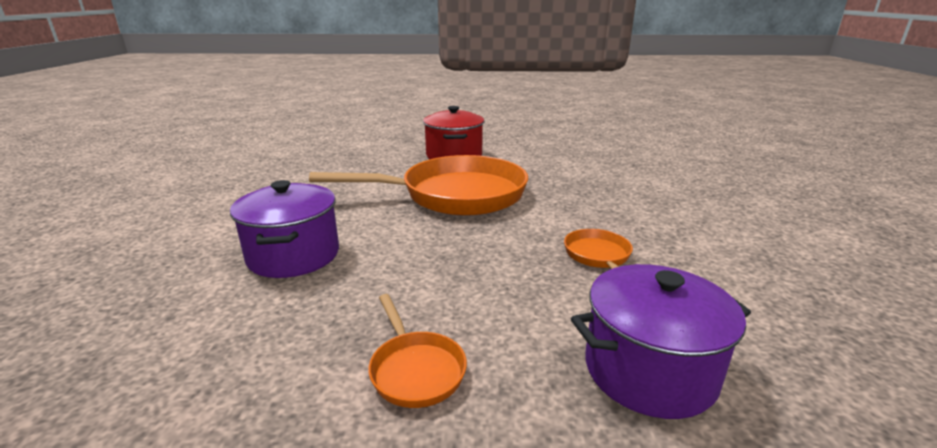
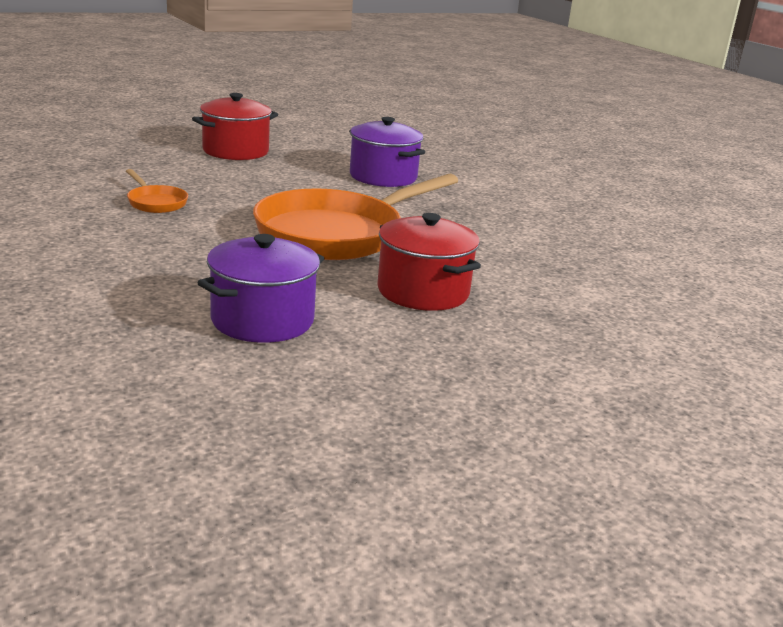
camera: 145 degrees right, 0 degrees up
(415, 370) = (235, 151): orange pan -> red pot
(649, 371) = (115, 162): purple pot -> purple pot (262, 320)

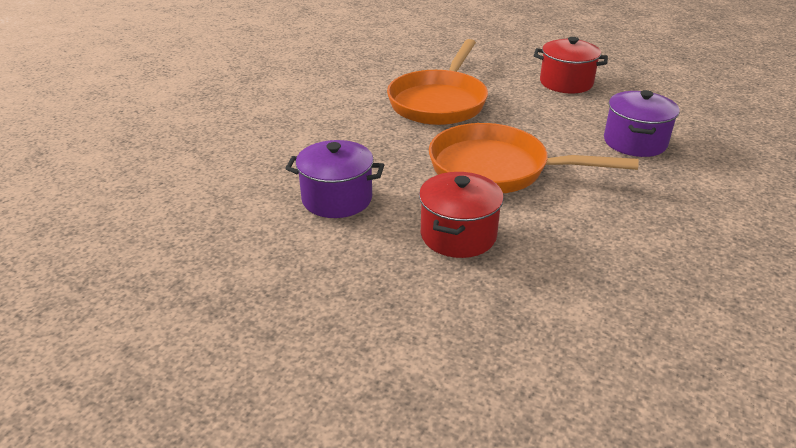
camera: 60 degrees right, 10 degrees up
(156, 202) = (439, 102): orange pan -> orange pan, size x2.36

